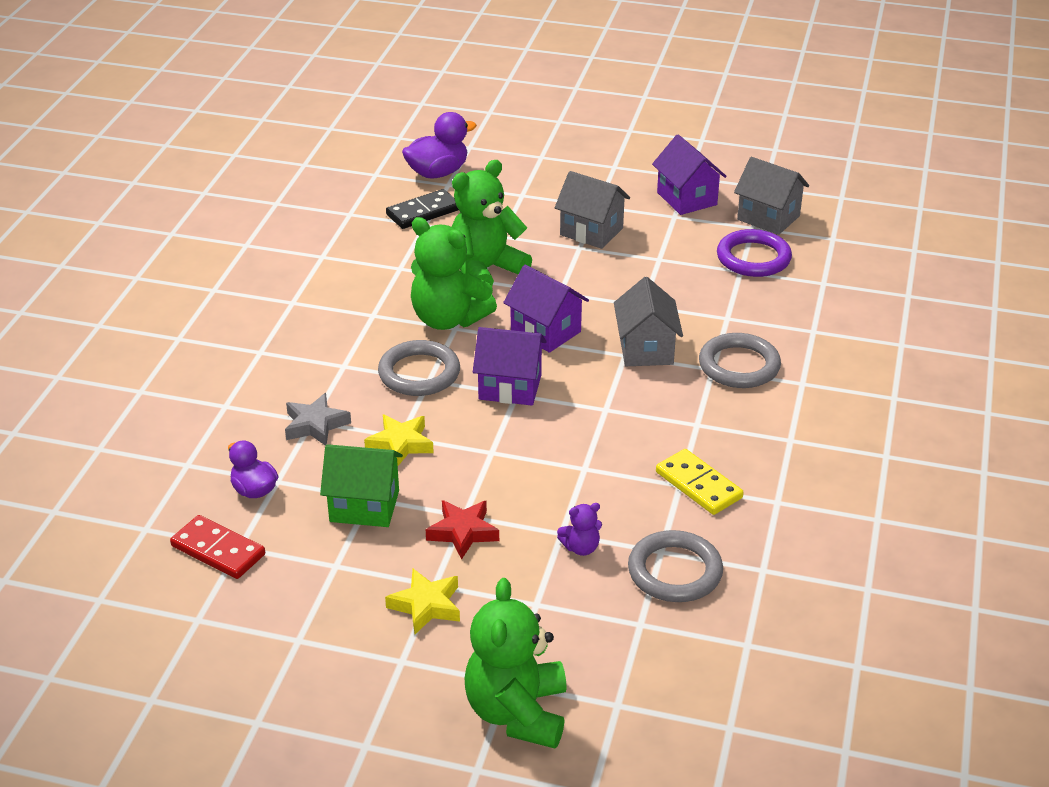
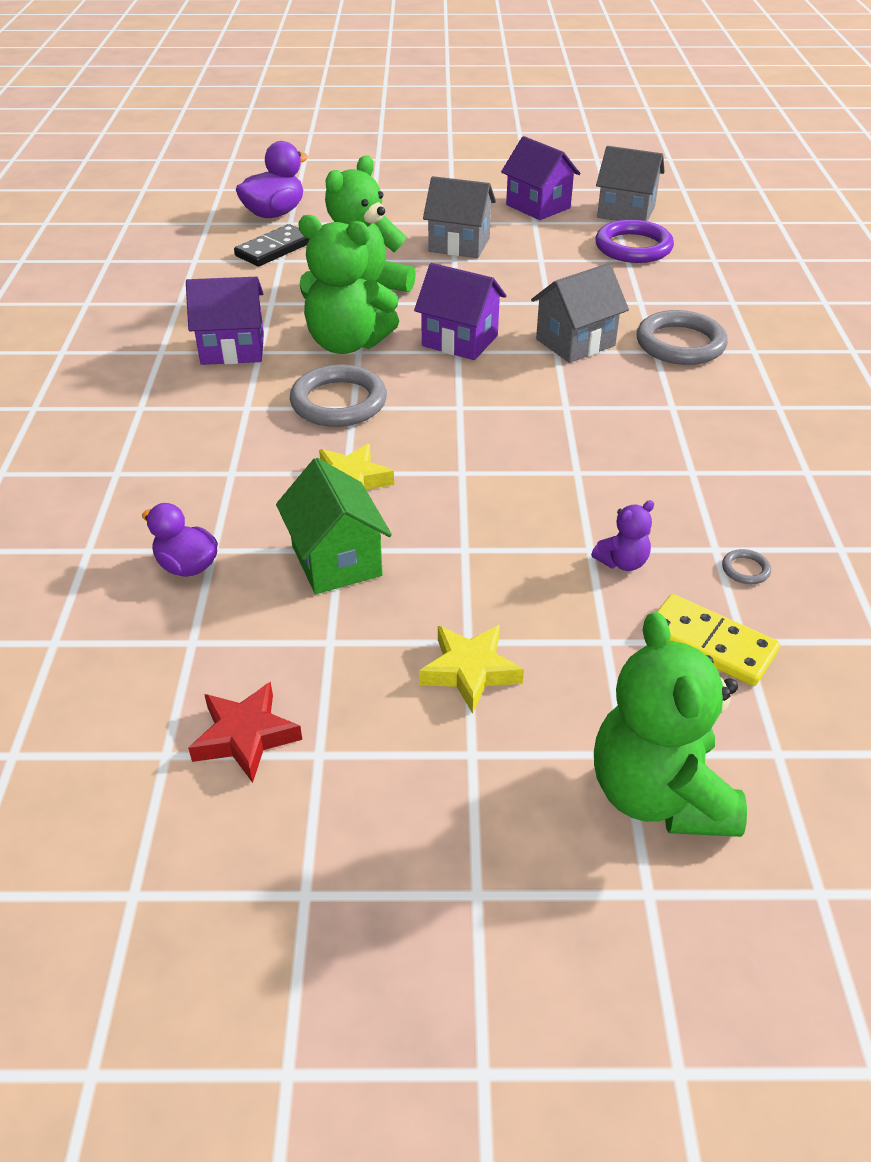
camera: 15 degrees left, 5 degrees up
(218, 550) = (164, 652): red domino -> none
(315, 425) = (237, 476): grey star -> none
(364, 506) = (336, 560): green house -> green house turned 75 degrees clockwise
(463, 532) = (472, 570): red star -> red star (245, 736)
(510, 387) = (449, 401): purple house -> purple house (233, 349)
(646, 349) = (575, 342): grey house -> grey house turned 75 degrees clockwise
(675, 571) = (745, 569): grey ring -> grey ring, size x0.41
(699, 485) = (713, 468): yellow domino -> yellow domino (710, 643)

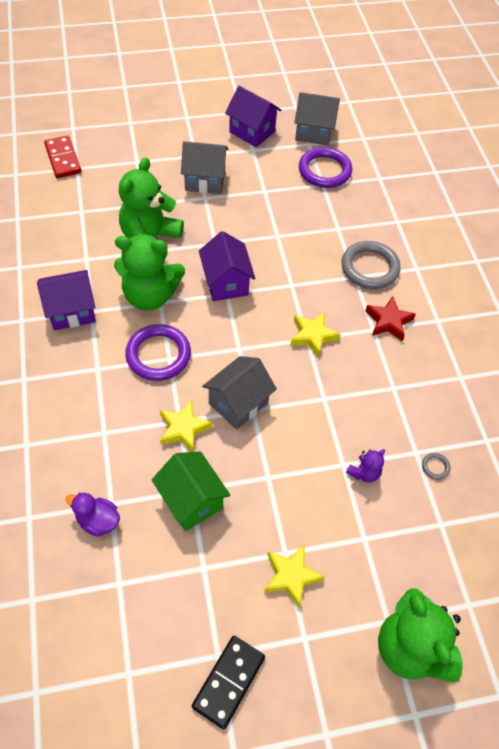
camera: 15 degrees left, 15 degrees up
(245, 736) = (172, 651): red star -> red star (388, 321)
(274, 214) = (63, 159): purple duck -> red domino
(274, 249) = (73, 200): black domino -> black domino (229, 682)
(338, 402) = (158, 355): grey ring -> purple ring
(460, 341) = (226, 283): purple house -> purple house turned 60 degrees clockwise
(575, 342) = (302, 275): grey house -> grey house (238, 403)
(575, 404) = (313, 336): none -> yellow star
(710, 643) = (423, 530): yellow domino -> none

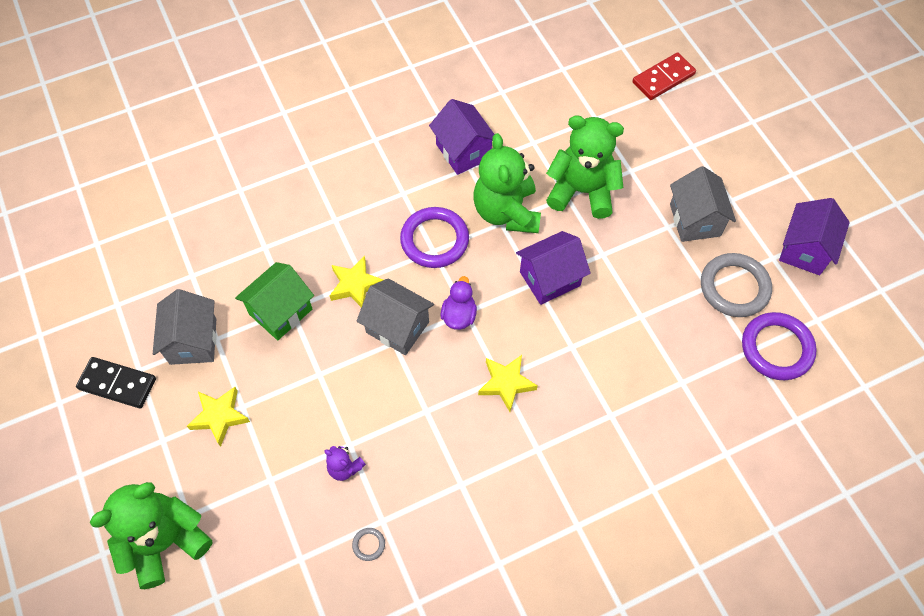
camera: 80 degrees right, 5 degrees up
(98, 520) = (246, 242): purple duck -> purple duck (459, 315)
(313, 133) = (842, 322): grey house -> grey house (193, 341)
(370, 268) = (632, 430): grey ring -> grey ring (734, 287)
(388, 321) = (555, 465): red star -> none

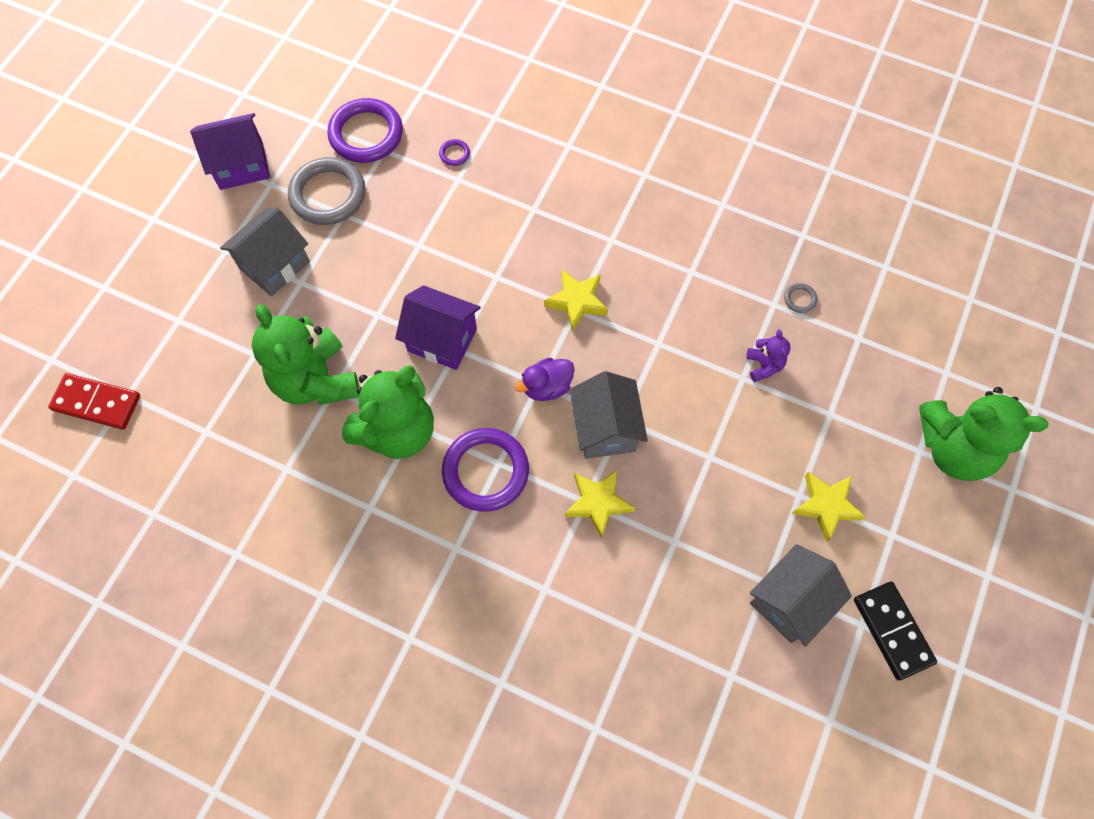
camera: 130 degrees left, 5 degrees up
(281, 311) = (686, 547): green house -> none
(463, 151) = (353, 530): purple house -> none
(709, 397) = (454, 154): none -> purple ring

